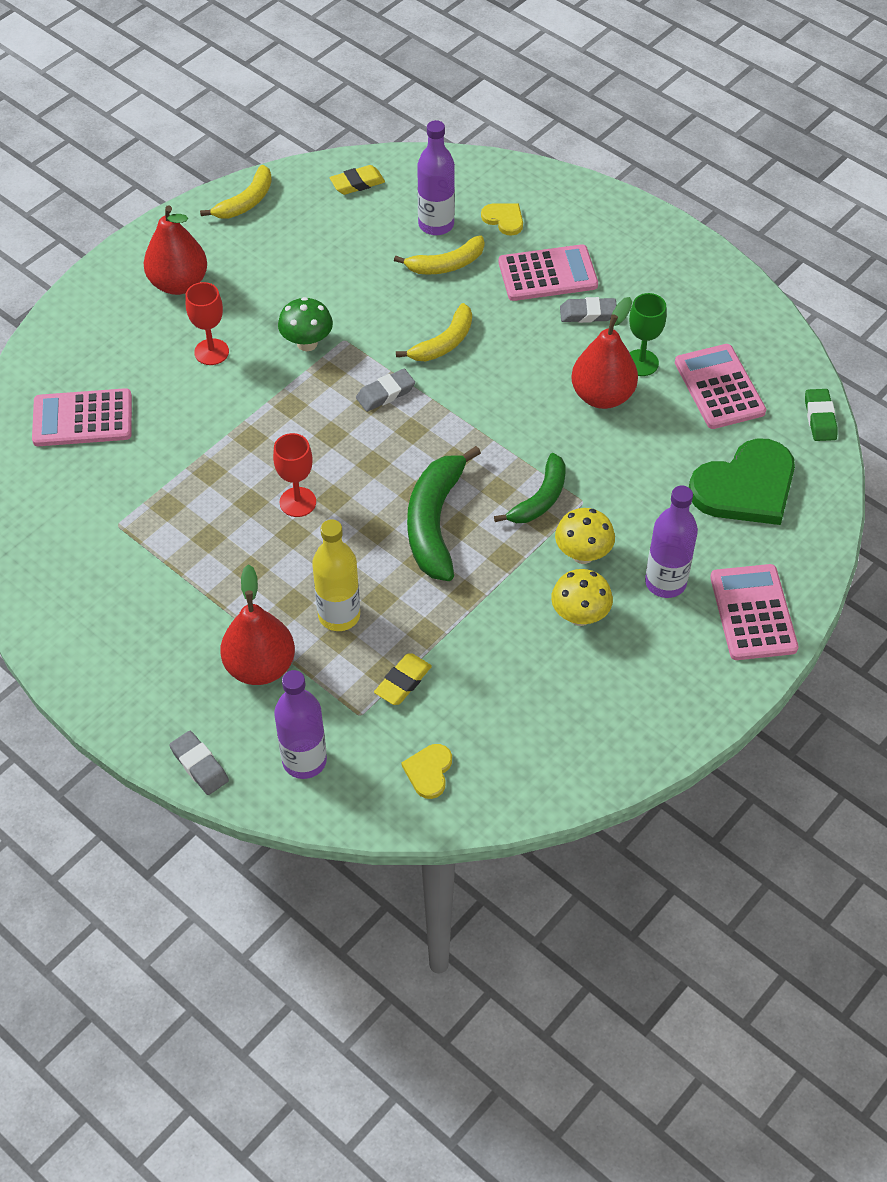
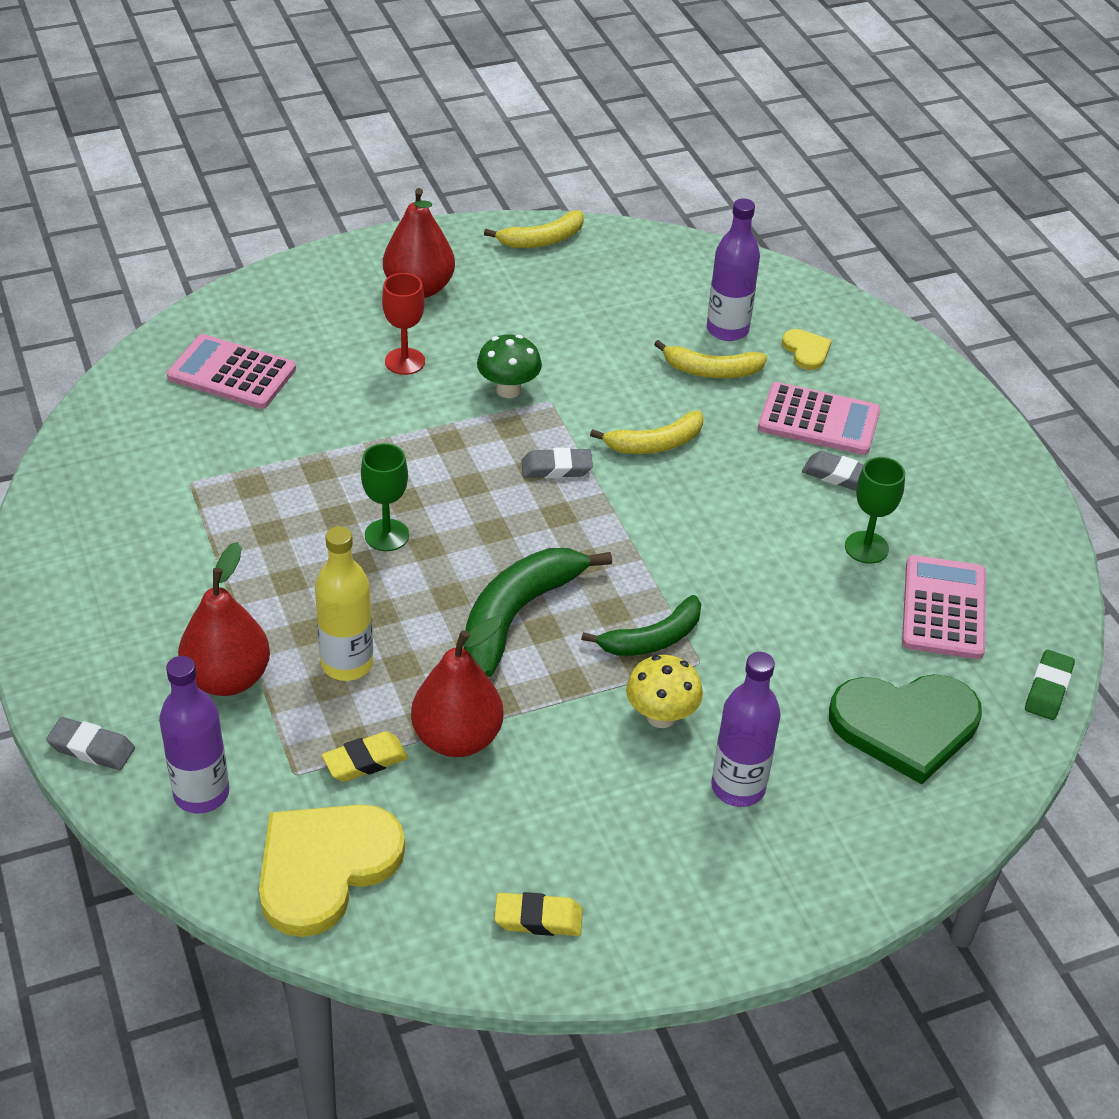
camera: 25 degrees right, 10 degrees down
(199, 765) = (91, 748): grey eraser -> grey eraser turned 60 degrees counterclockwise
(297, 502) = (386, 535): red goblet -> green goblet
(357, 183) = (670, 263): yellow eraser -> yellow eraser (538, 919)
(429, 771) = (325, 867): yellow heart -> yellow heart, size x2.18
(579, 616) = (612, 779): yellow mushroom -> none
(602, 396) = (797, 563): red pear -> red pear (457, 738)
(753, 613) = (822, 866): pink calculator -> none

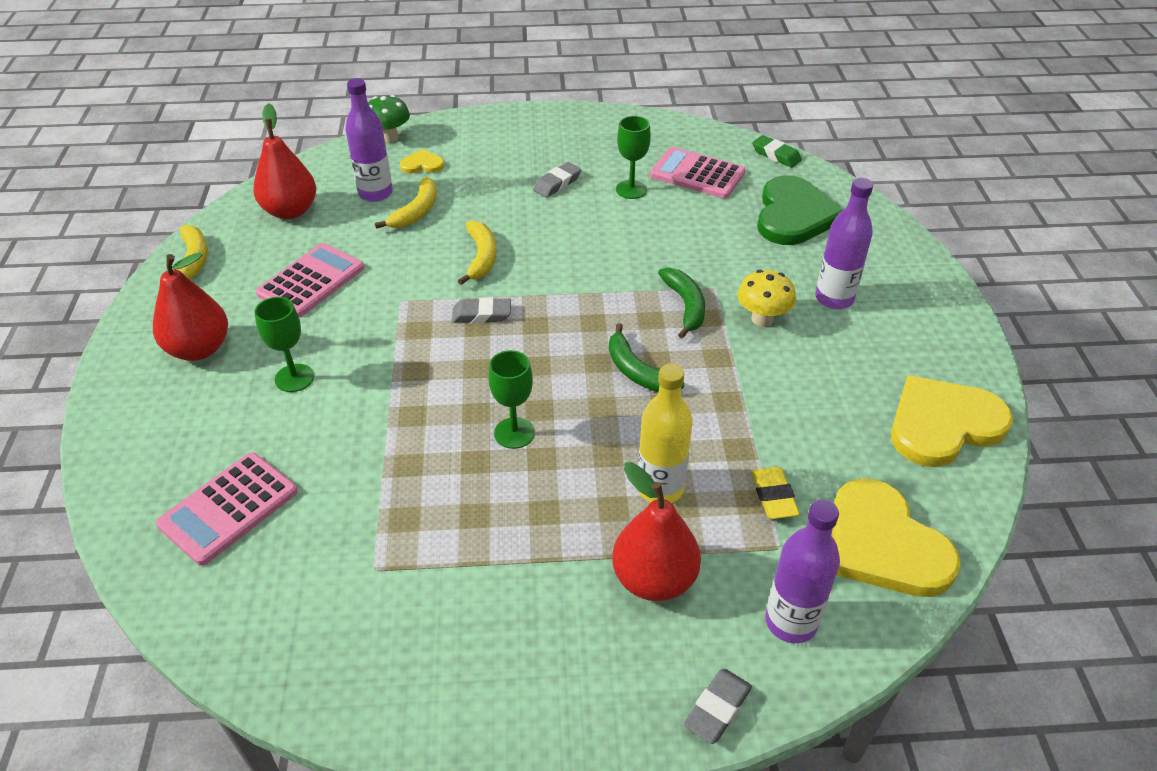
camera: 70 degrees left, 0 degrees up
(405, 361) = (294, 378): red goblet -> green goblet
(457, 738) = (760, 434): red pear -> red pear (290, 211)
(508, 390) = (372, 321): green mushroom -> green mushroom (389, 138)
(517, 615) = (637, 371): green banana -> green banana, size x0.63
(538, 919) = (943, 424): yellow eraser -> yellow heart
(556, 468) = (482, 314): grey eraser -> grey eraser turned 75 degrees clockwise
(819, 420) = (497, 177): pink calculator -> pink calculator (311, 281)

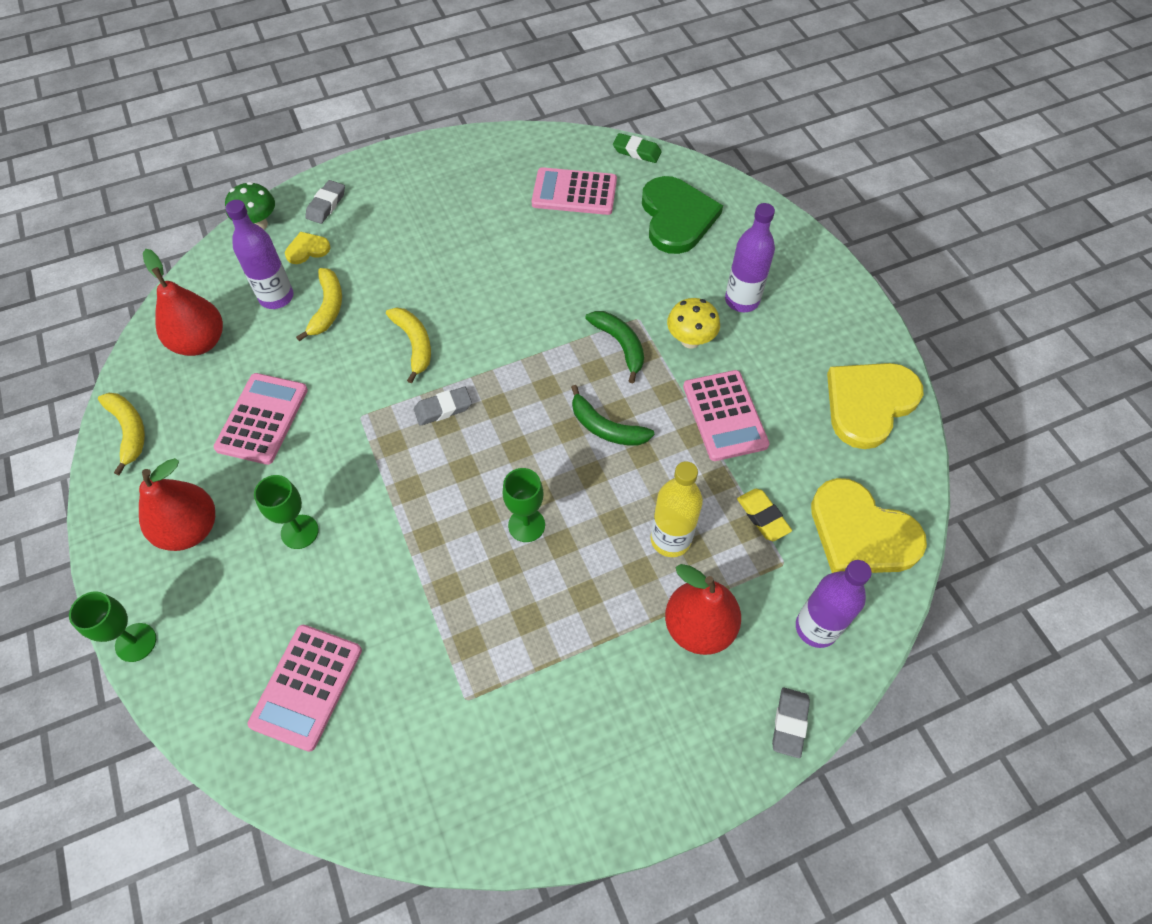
camera: 20 degrees left, 15 degrees up
(557, 183) = (449, 238): grey eraser -> grey eraser (326, 205)
(631, 189) = (521, 227): green goblet -> green goblet (136, 642)
(771, 393) = (725, 416): none -> pink calculator

